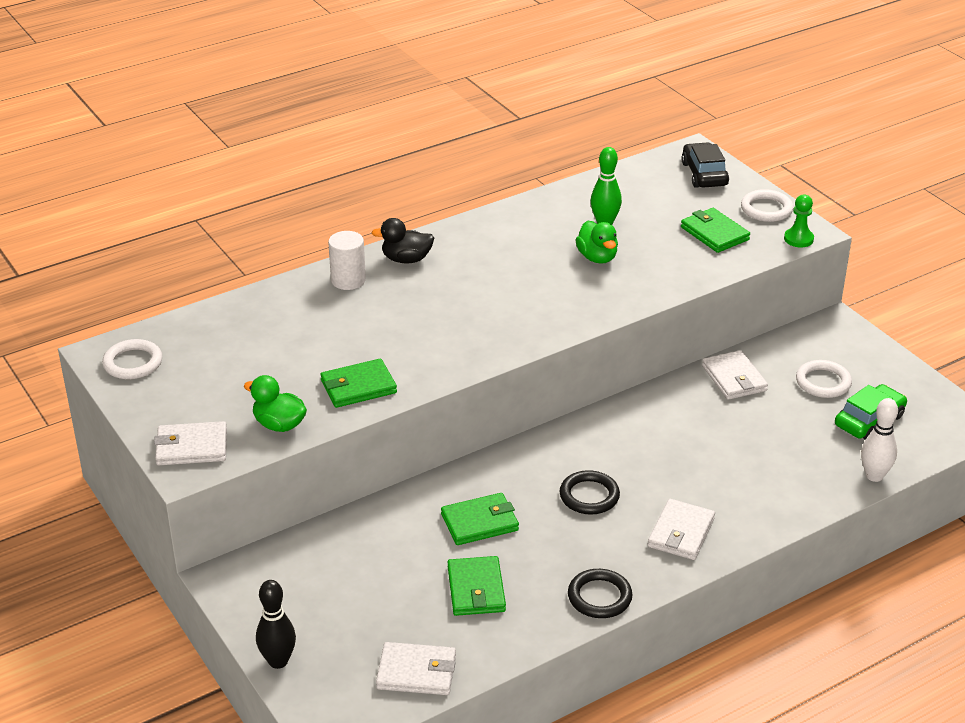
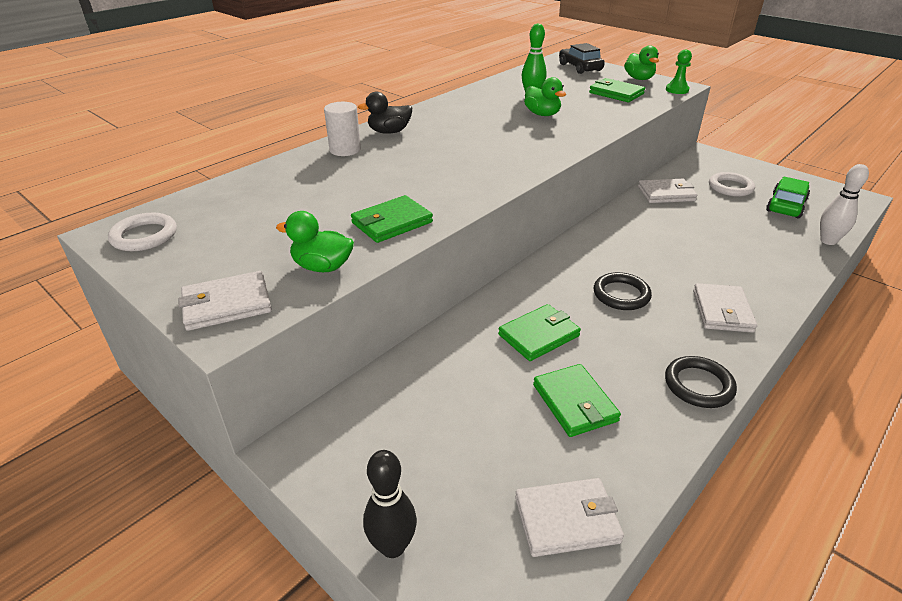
camera: 15 degrees left, 0 degrees up
(734, 378) = (666, 194): white wallet -> white wallet turned 60 degrees counterclockwise
(766, 209) = (639, 79): white ring -> green duck

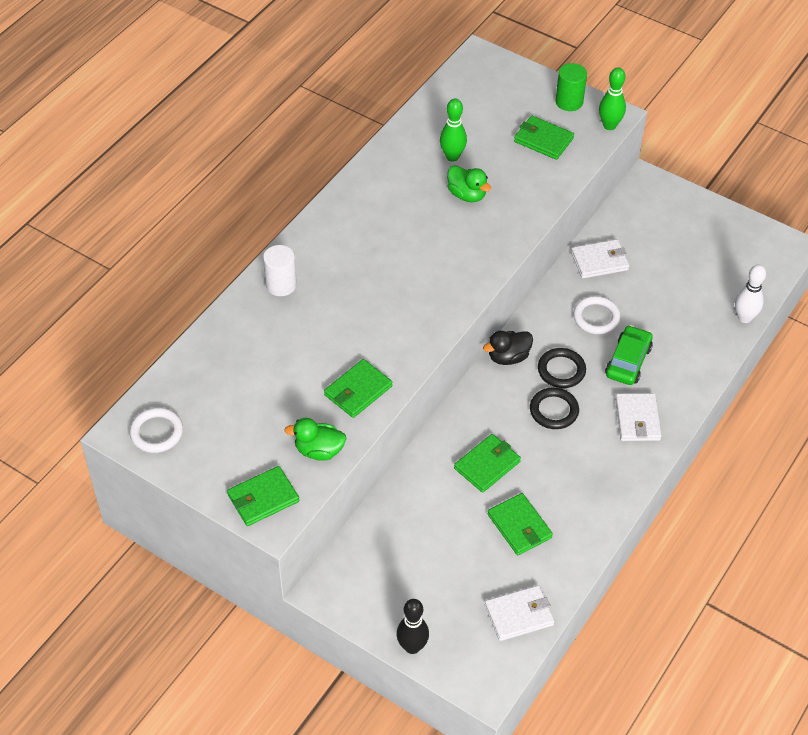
camera: 10 degrees left, 15 degrees up
(227, 304) = (263, 498): white wallet -> green wallet
(389, 132) = (315, 247): black duck -> black duck (508, 357)
(580, 67) = (501, 79): black car -> none
(639, 79) = (569, 102): green duck -> green cylinder
(677, 90) = (609, 125): green pawn -> green bowling pin
(698, 385) = (611, 498): black ring -> black ring (561, 370)
(730, 187) = (665, 243): white ring -> white ring (596, 317)
(785, 205) = (716, 267): green car -> green car (628, 361)

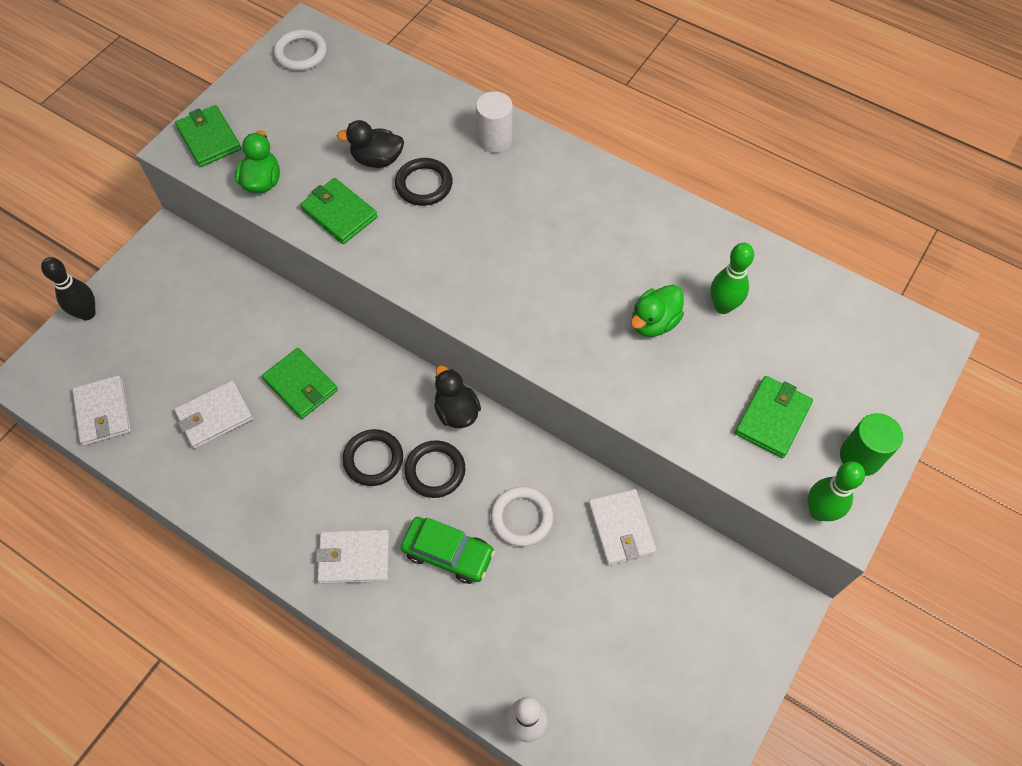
camera: 90 degrees right, 10 degrees up
(298, 366) = (377, 159): none -> black duck
(328, 332) = (424, 184): none -> black ring
(519, 526) = (214, 416): green wallet -> white wallet

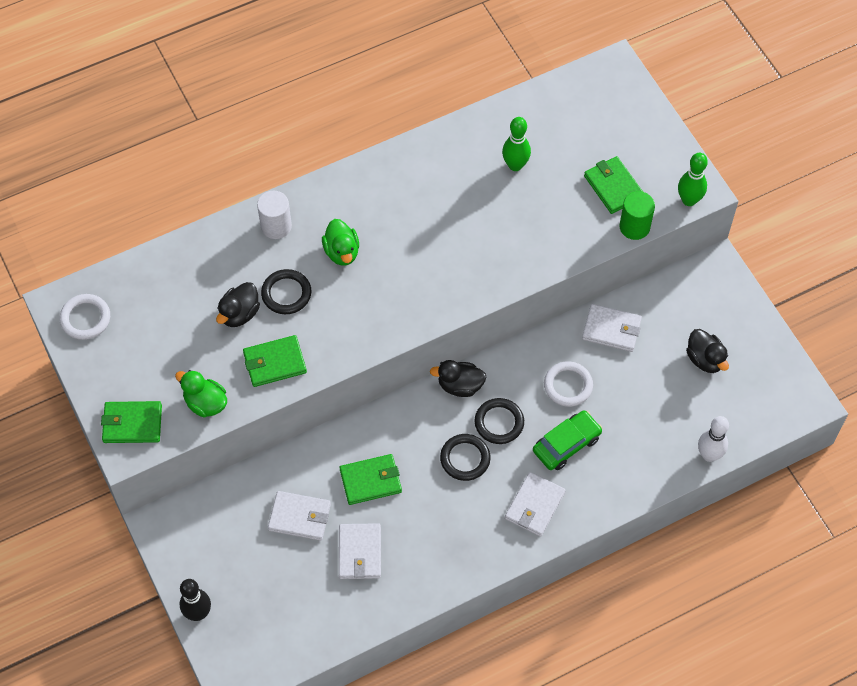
camera: 60 degrees left, 0 degrees up
(103, 412) = (304, 633): white wallet -> white wallet (300, 517)
(651, 654) = (705, 359): none -> black duck
(654, 322) = (501, 212): green duck -> green duck (342, 252)
(860, 457) = (667, 156): green cylinder -> green cylinder (634, 227)

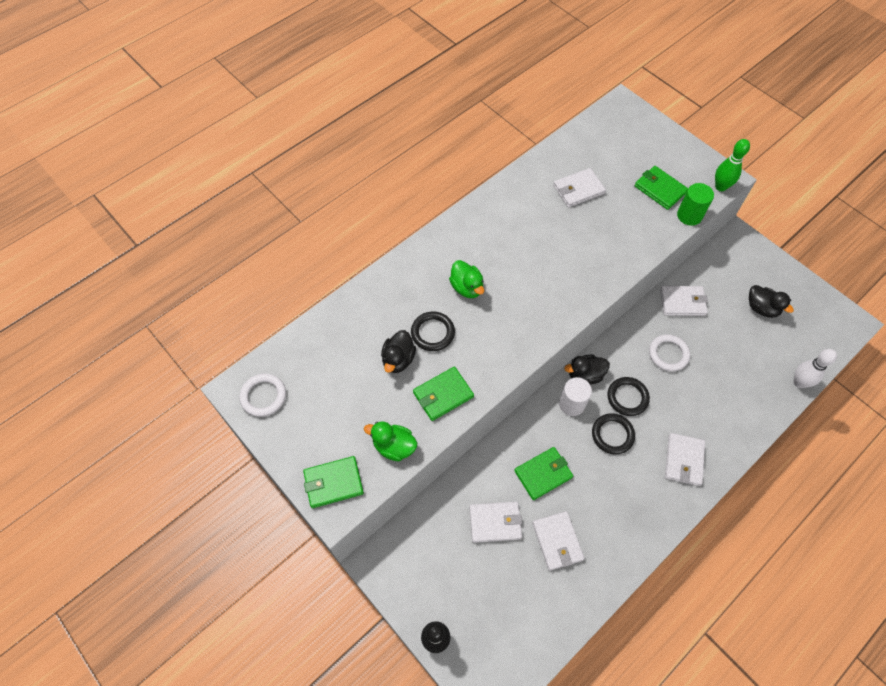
camera: 15 degrees left, 0 degrees up
(276, 226) = (405, 279): white cylinder -> white cylinder (571, 404)
(515, 165) = (578, 190): green bowling pin -> white wallet
(566, 444) = (687, 402): green car -> none

